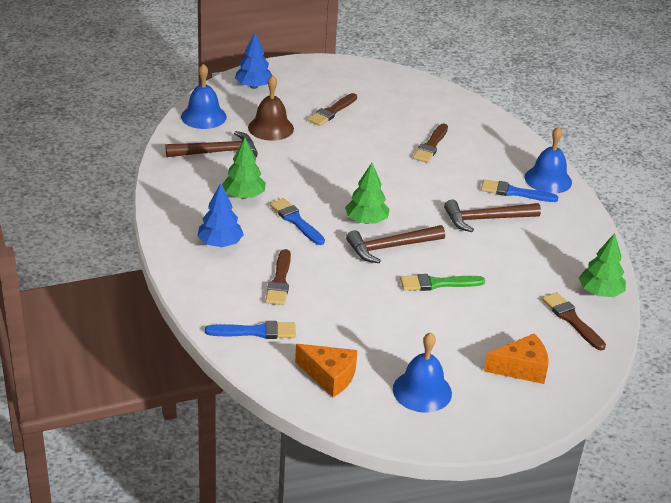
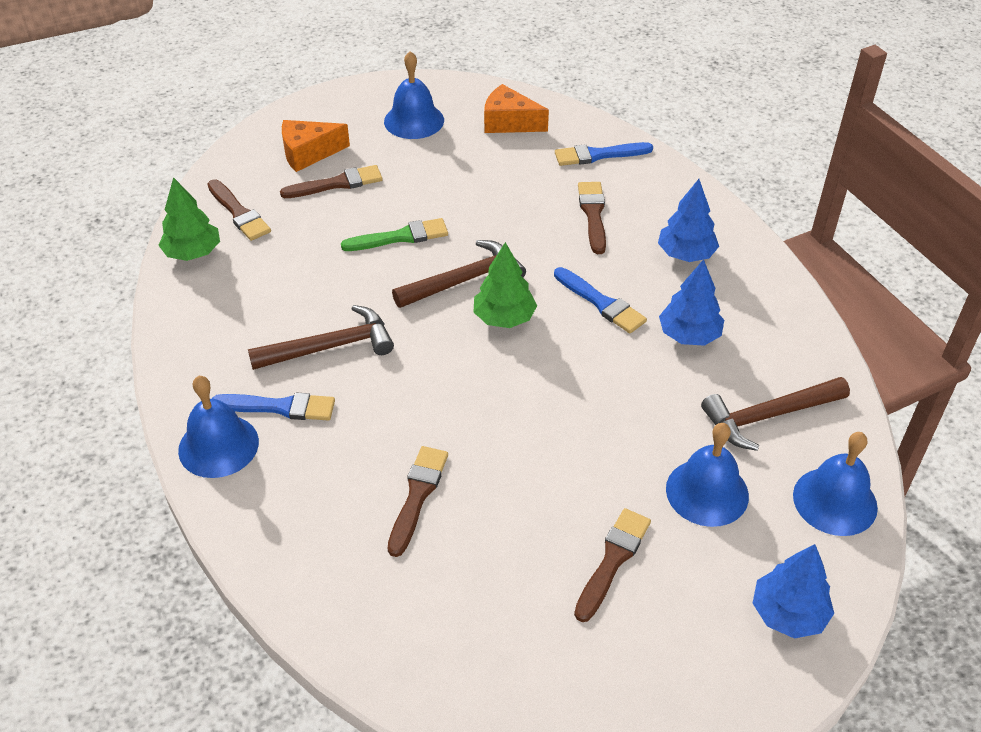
camera: 175 degrees right, 10 degrees up
(244, 195) = (689, 335): green tree -> blue tree
(271, 128) = (707, 492): brown bell -> blue bell
(492, 335) = (337, 184): none -> brown brush

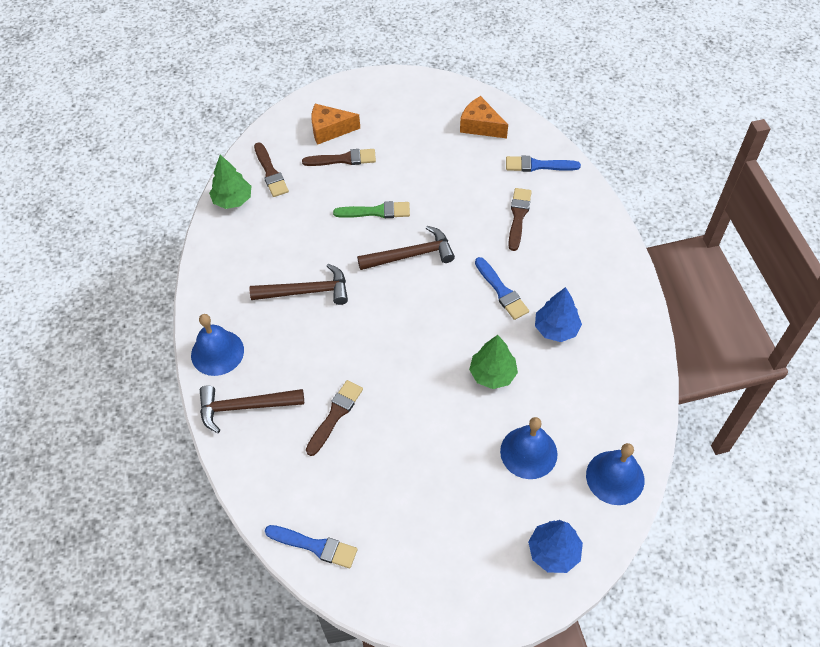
camera: 15 degrees right, 10 degrees up
(280, 407) = (263, 331): blue brush -> blue brush (315, 546)
(414, 120) = (411, 113): blue bell -> none
(504, 318) = (430, 291): green tree -> green tree (492, 374)
(612, 560) = (449, 488): brown brush -> none
(686, 254) = (575, 262): blue tree -> none
(769, 416) = (591, 403): brown hammer -> brown hammer (245, 407)

